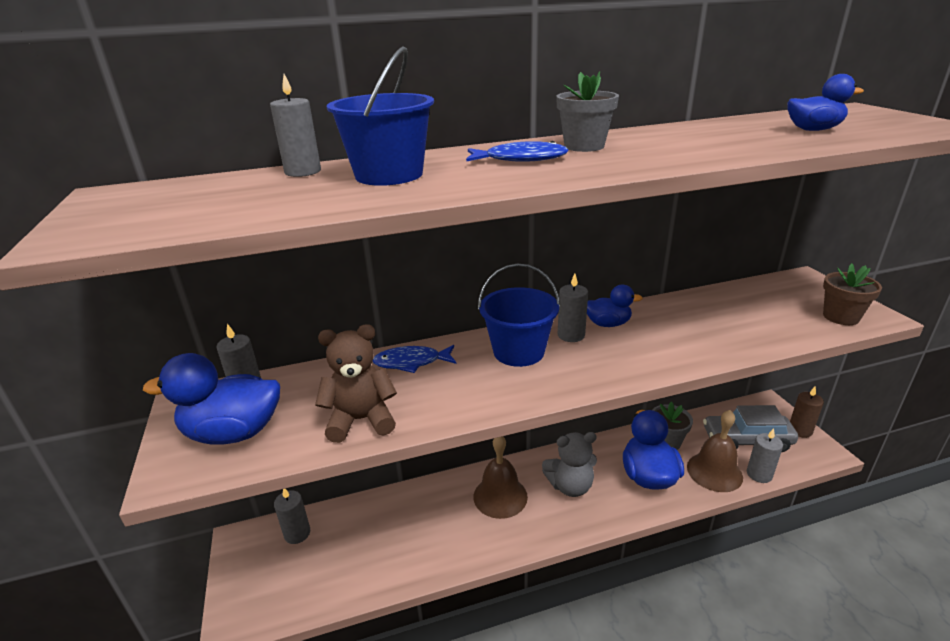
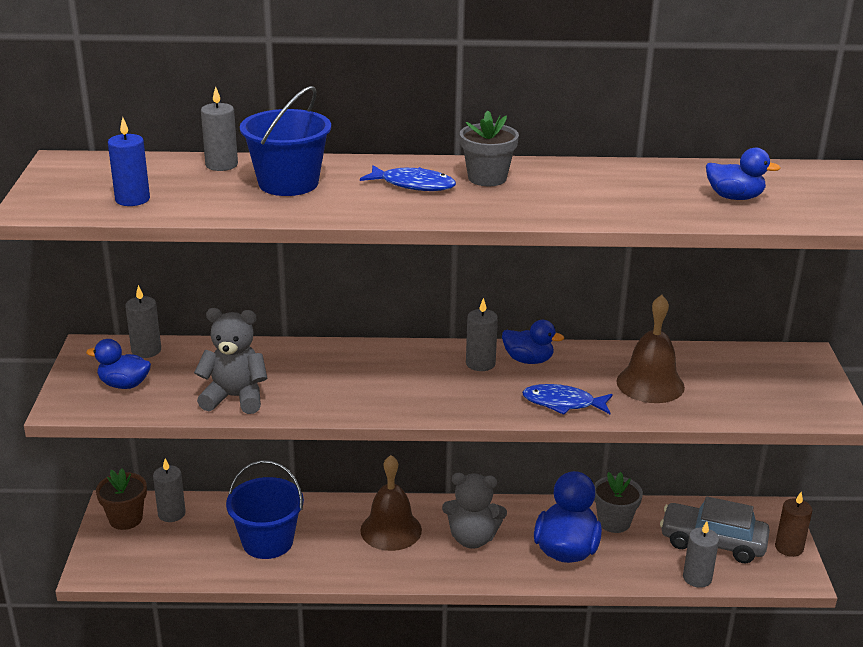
camera: 15 degrees right, 0 degrees up
(208, 212) = (132, 199): none -> blue candle
(233, 433) = (124, 384): blue duck -> blue duck, size x0.59
(361, 420) = (235, 398): brown teddy bear -> grey teddy bear
(411, 362) = (305, 357): blue fish -> blue fish (563, 403)
(518, 351) = (415, 368): blue bucket -> blue bucket (267, 542)
(714, 472) = (646, 563): brown bell -> brown bell (650, 384)
(841, 317) = (792, 405): brown flower pot -> brown flower pot (125, 519)

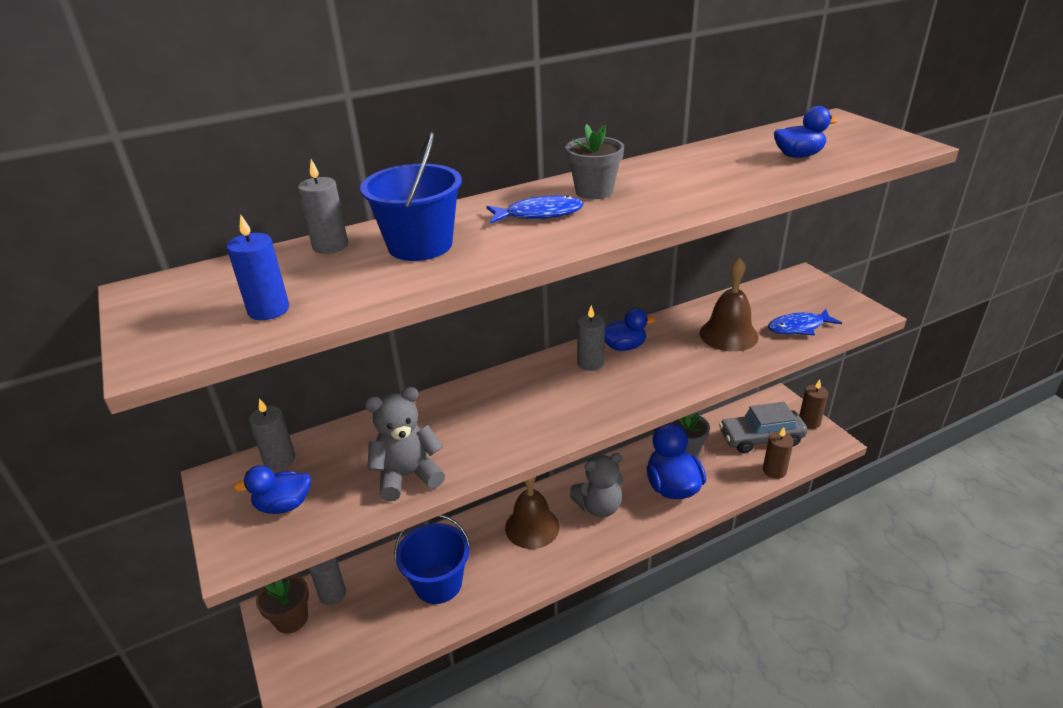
camera: 25 degrees left, 5 degrees up
(563, 403) = (684, 374): blue fish -> blue fish (798, 327)
(697, 578) = (774, 470): grey candle -> brown candle

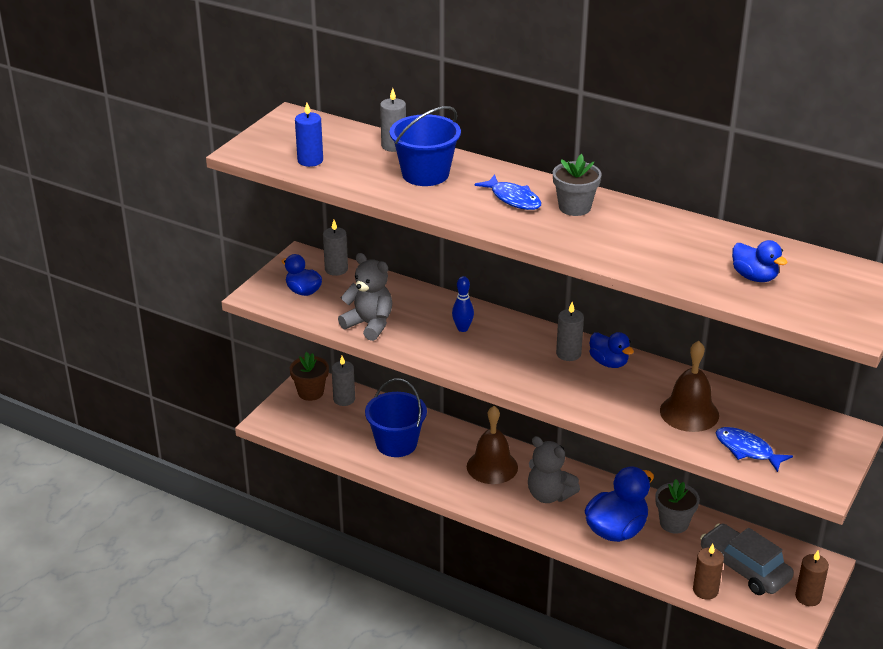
camera: 55 degrees right, 0 degrees up
(487, 410) = (462, 328): none -> blue bowling pin

